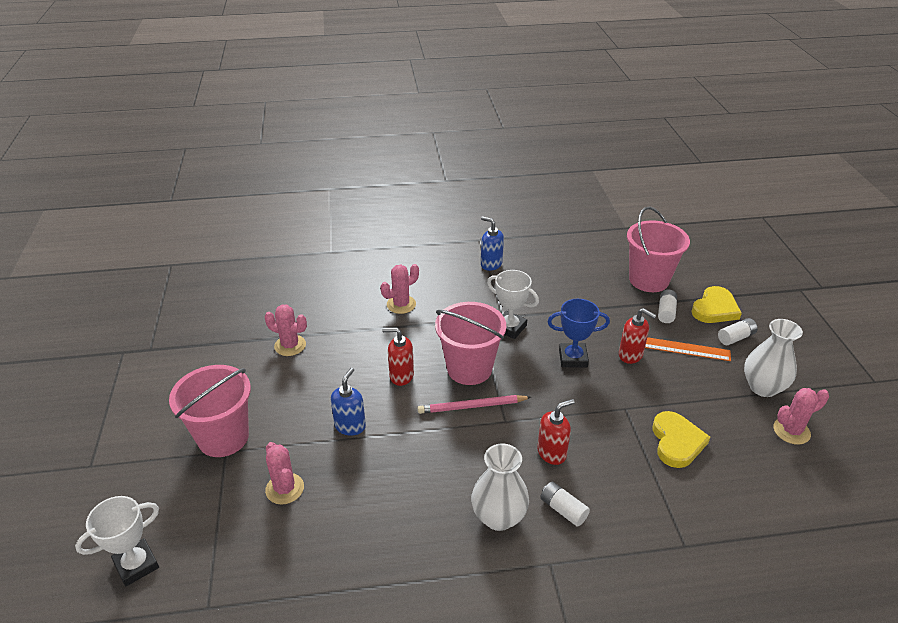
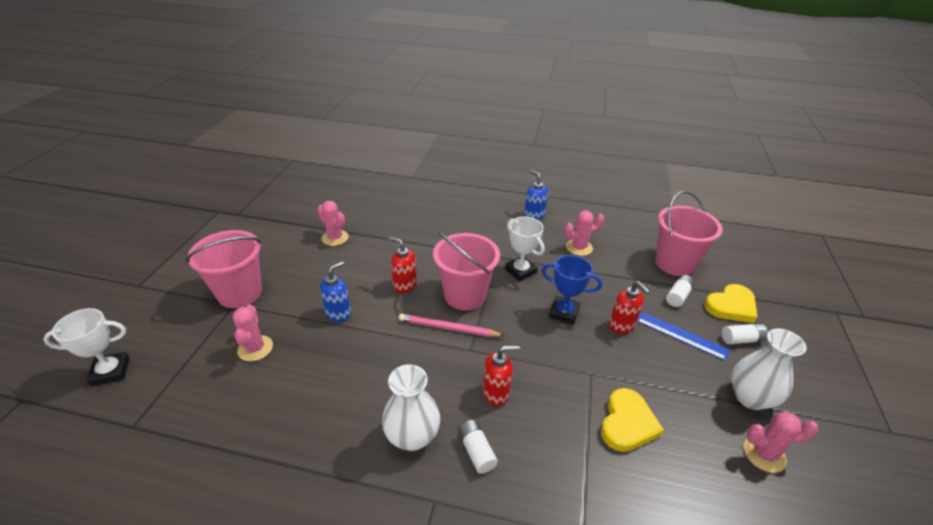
camera: 20 degrees right, 0 degrees up
(401, 304) = (440, 229): pink cactus -> pink cactus (579, 247)
(685, 349) = (681, 335): orange ruler -> blue ruler

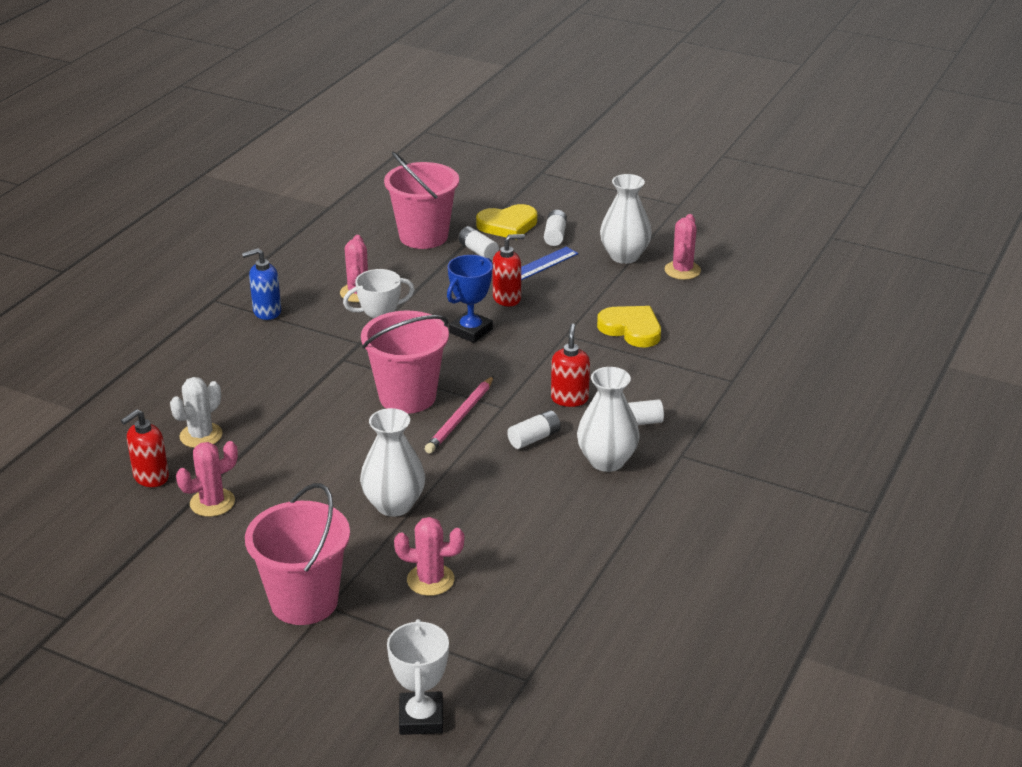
camera: 75 degrees left, 5 degrees down
(338, 313) = (394, 505): blue soap dispenser -> white vase
(398, 220) = (201, 435): none -> white cactus
(405, 285) = (363, 443): red soap dispenser -> red soap dispenser (151, 477)
(433, 378) = (534, 438): none -> white battery
(731, 306) = (508, 225): yellow heart -> yellow heart turned 90 degrees clockwise

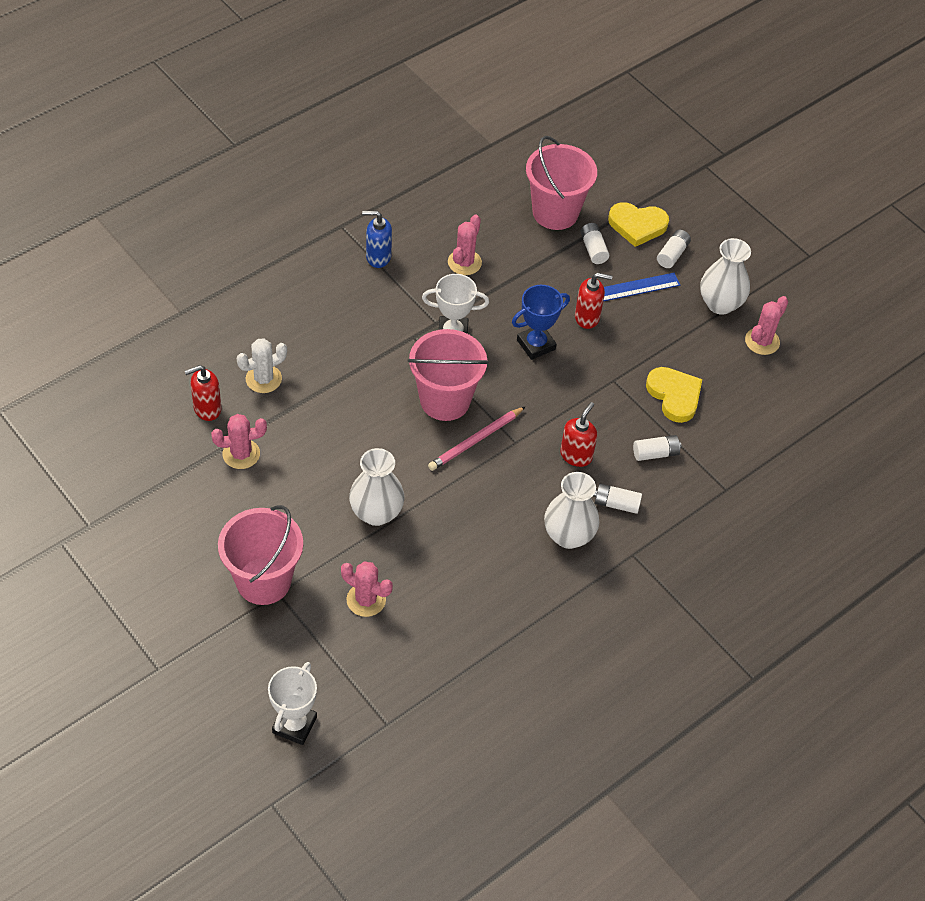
camera: 20 degrees right, 20 degrees up
(534, 438) = (523, 487): white battery -> white battery (655, 453)

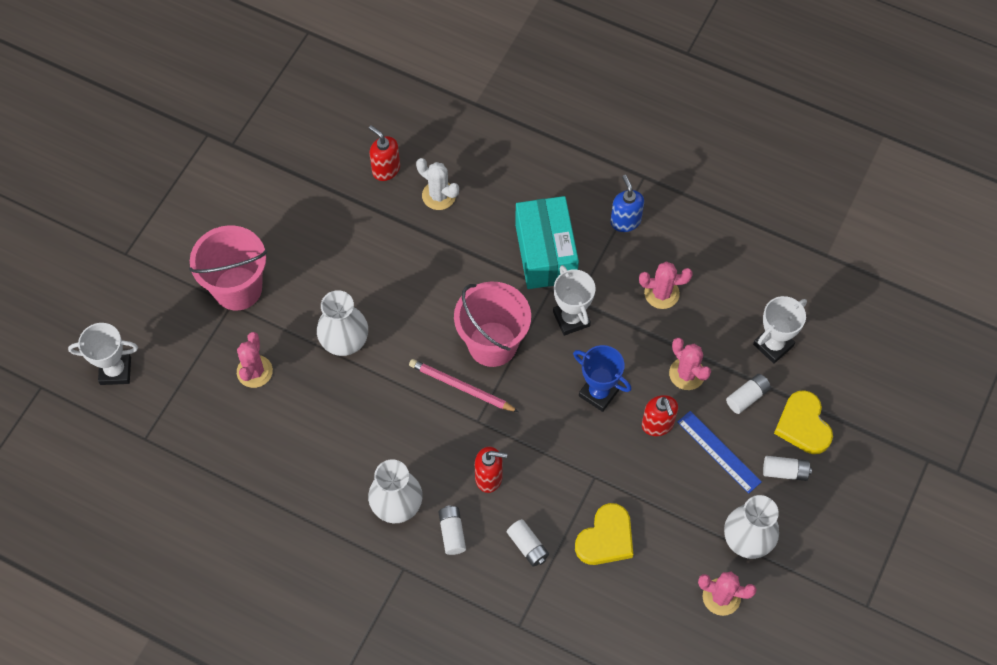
camera: 70 degrees right, 10 degrees up
(241, 454) = (353, 215): pink cactus -> pink cactus (687, 374)
(375, 325) = (545, 253): none -> turquoise box
(555, 212) = (773, 345): pink bucket -> white trophy

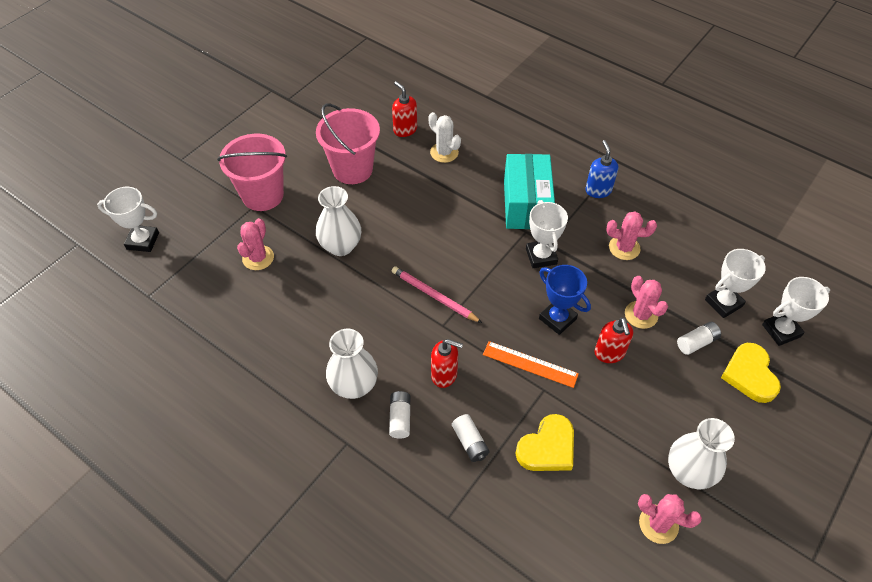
camera: 10 degrees right, 10 degrees down
(492, 344) = (468, 266): pink bucket -> pink bucket (352, 169)
(576, 451) = (530, 364): none -> orange ruler
(719, 451) = (666, 386): blue ruler -> none
(785, 471) = (730, 414): white battery -> none
(834, 369) = (781, 331): none -> white trophy

